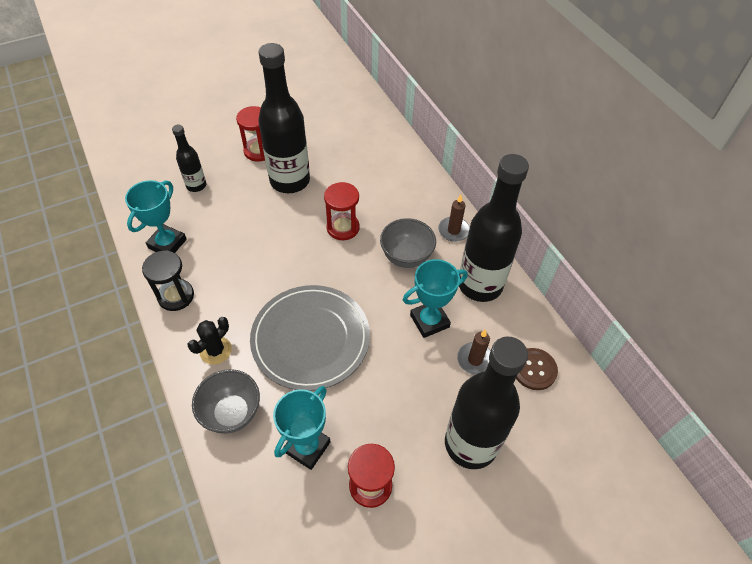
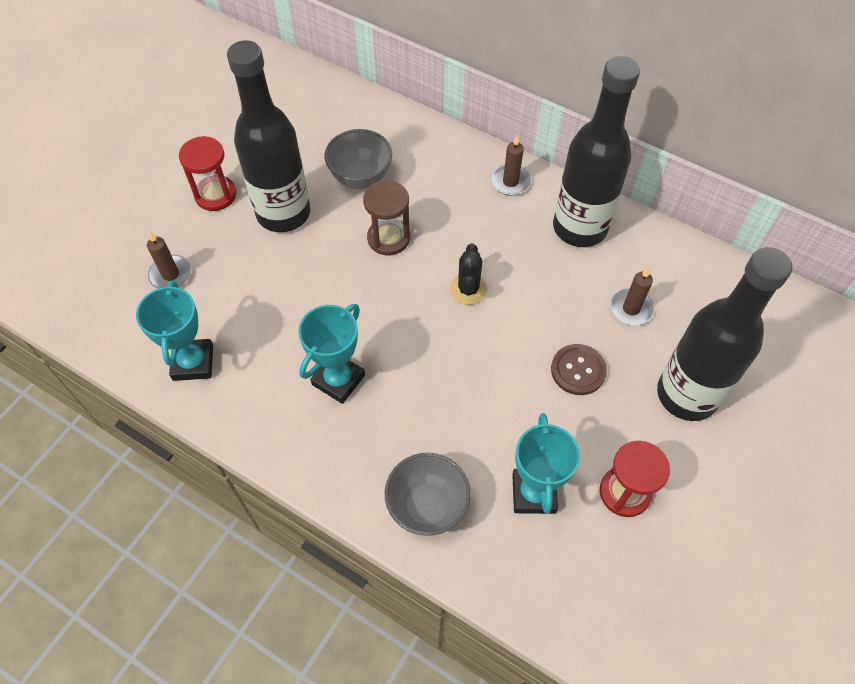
camera: 30 degrees left, 5 degrees up
(176, 296) = (256, 417): black hourglass -> none
(196, 185) = (170, 274): black bottle -> brown candle
(215, 350) = (354, 451): black cactus -> black cactus (468, 289)
(310, 339) = (449, 380): grey plate -> none
(343, 228) = (388, 238): red hourglass -> brown hourglass
(406, 257) = (483, 236): grey bowl -> grey bowl (360, 177)
(429, 321) = (557, 293): turquoise trophy -> turquoise trophy (338, 380)
(534, 369) = (692, 287): brown button -> brown button (578, 370)

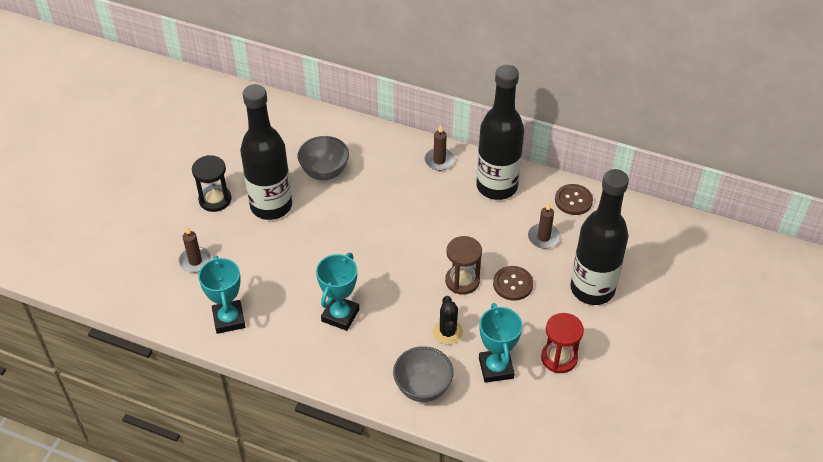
camera: 10 degrees left, 10 degrees down
(215, 195) = (215, 199): red hourglass -> black hourglass
(388, 238) = (356, 213): brown hourglass -> brown hourglass (462, 281)
(468, 289) = (423, 240): black cactus -> black cactus (448, 332)
(679, 262) = (573, 200): none -> brown button

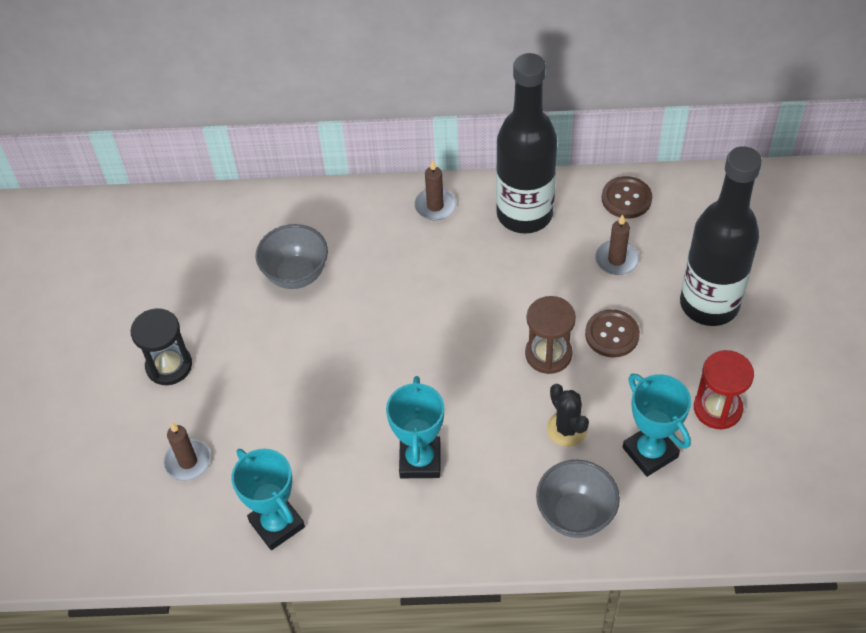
camera: 20 degrees left, 5 degrees up
(271, 206) = (250, 346): black bottle -> none

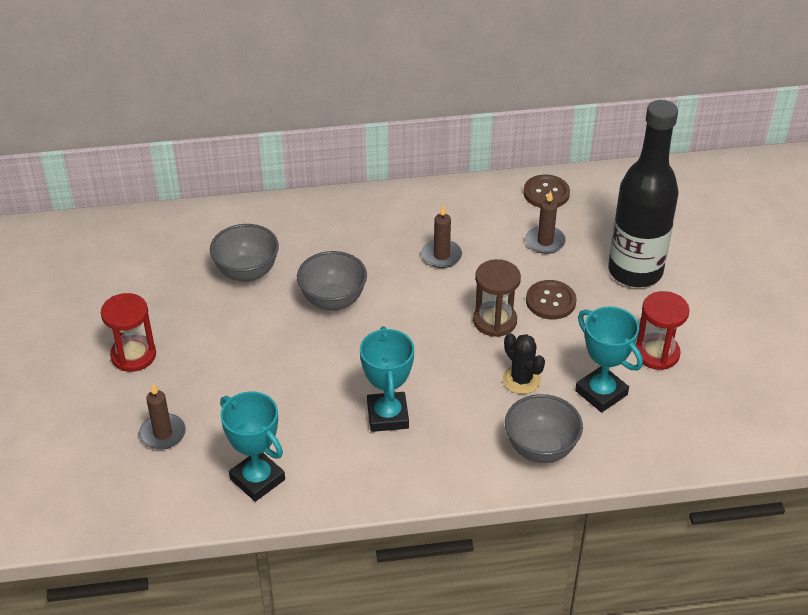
camera: 10 degrees left, 10 degrees down
(169, 366) = (133, 355): black hourglass -> red hourglass
(381, 316) = (333, 301): none -> grey bowl
(435, 206) = (370, 209): brown candle -> brown candle (441, 256)
(524, 214) = (455, 211): black bottle -> none

